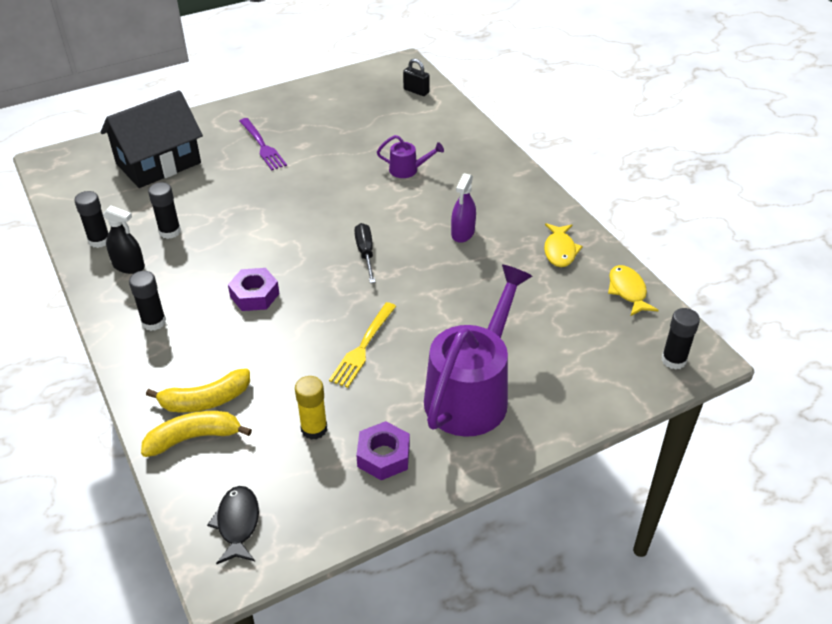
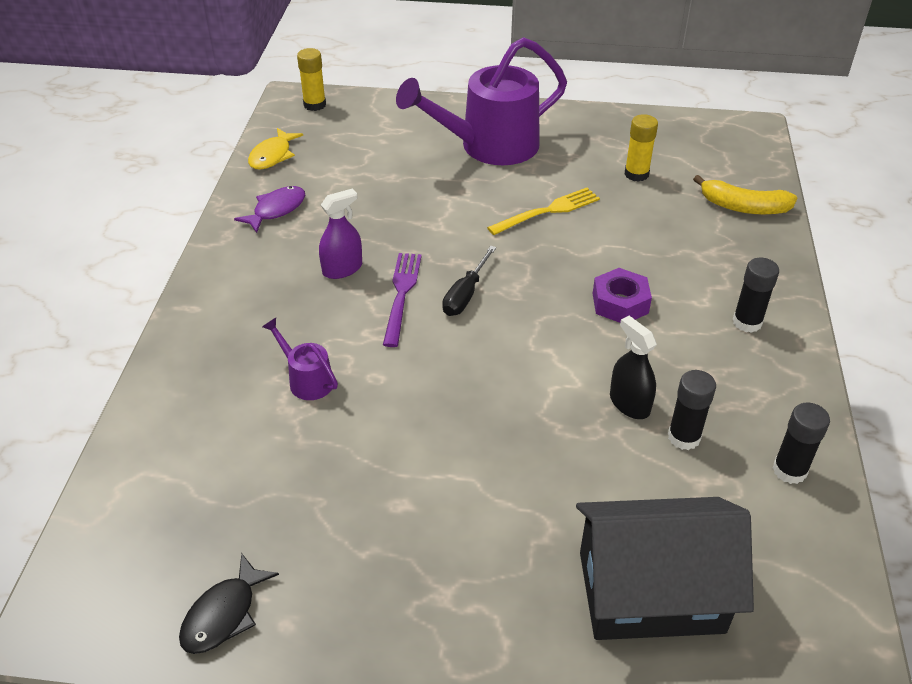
camera: 145 degrees left, 0 degrees up
(129, 266) = (757, 408): black spray bottle -> black spray bottle (629, 404)
(205, 400) = (720, 229): yellow banana -> none
(237, 523) = (730, 146): black fish -> black fish (224, 614)
(262, 146) = (461, 537): purple fork -> purple fork (401, 294)
(383, 456) = (594, 139): purple nut -> none
(416, 91) = (121, 531): black padlock -> none
(560, 250) = (276, 210): yellow fish -> purple fish
(673, 360) = (314, 105): black glue stick -> yellow glue stick

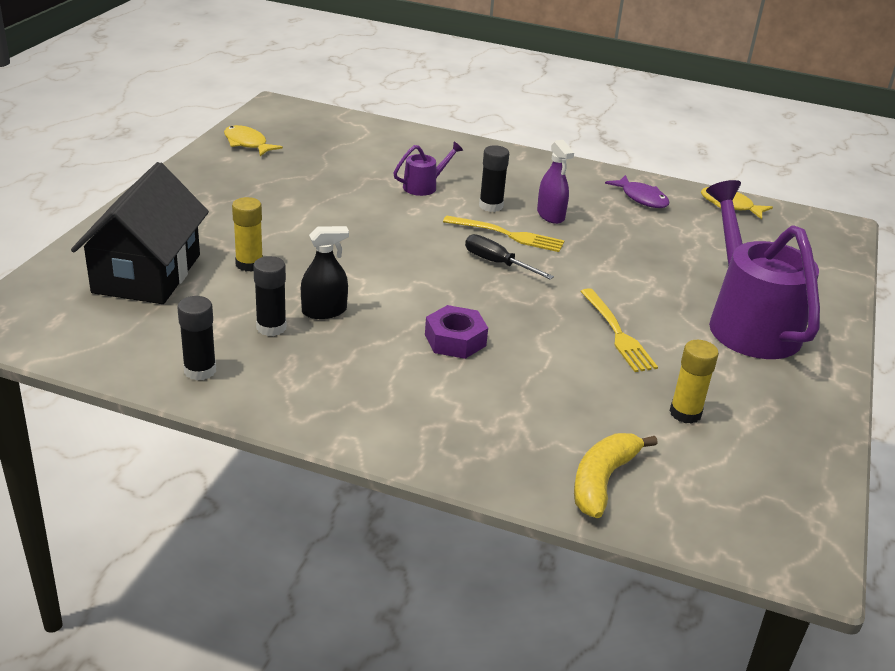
camera: 100 degrees right, 10 degrees down
(224, 614) = (247, 143): black fish -> yellow fish
(314, 105) = (828, 236): yellow glue stick -> yellow glue stick (249, 264)
(401, 294) = (508, 235): purple fork -> yellow fork
(747, 322) = (394, 411): black glue stick -> black glue stick (491, 206)

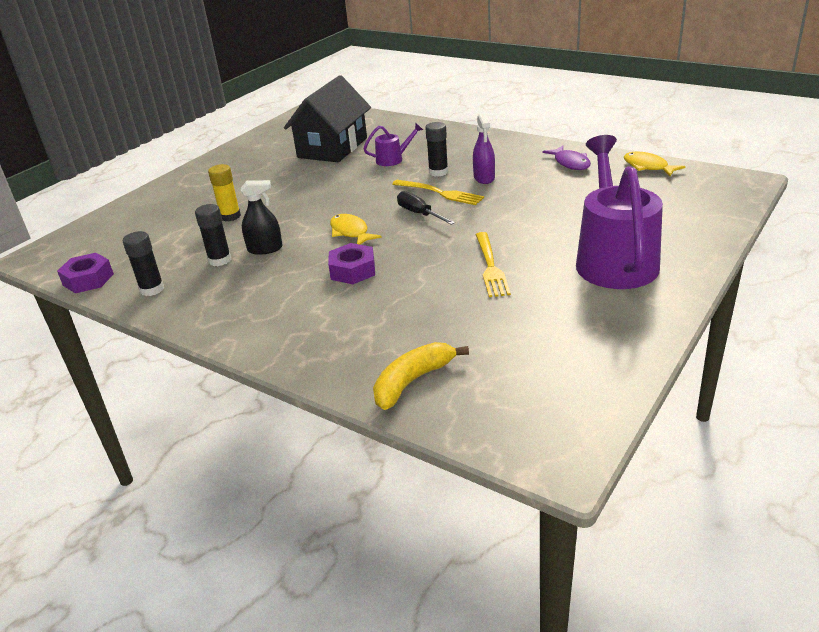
camera: 20 degrees right, 0 degrees up
(96, 358) = (88, 279): none -> purple nut
(147, 273) = (156, 223): black house -> black house (332, 148)
(247, 143) = (278, 134): yellow fish -> yellow fish (351, 232)
(685, 413) = (515, 331): yellow glue stick -> none

